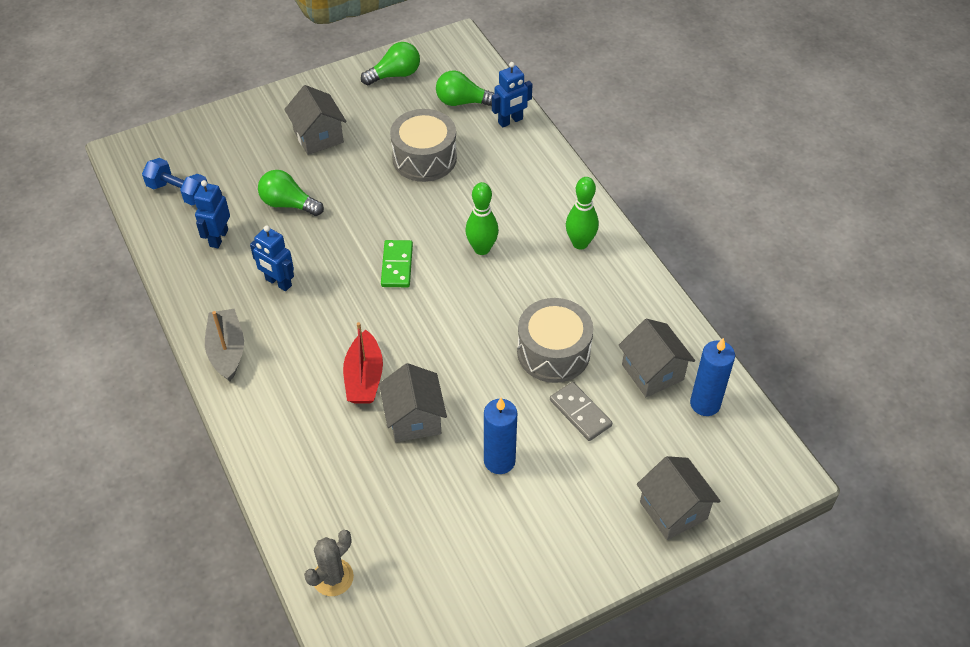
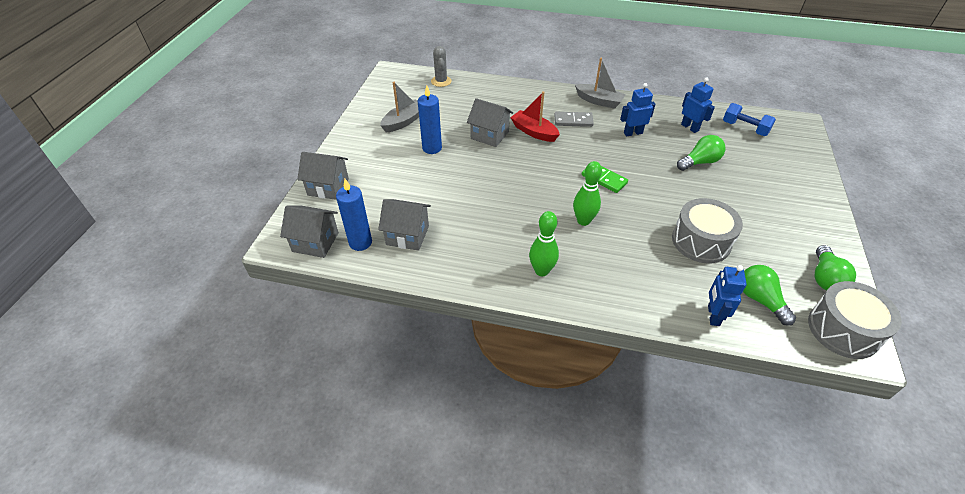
camera: 130 degrees right, 5 degrees down
(179, 192) = (744, 128): blue dumbbell -> blue dumbbell turned 60 degrees clockwise
(318, 136) = (764, 202): grey house -> grey house (315, 242)
(463, 102) = (760, 300): green light bulb -> green light bulb turned 75 degrees counterclockwise
(477, 540) = (404, 122): none -> grey boat
(553, 352) = (470, 204): grey drum -> grey drum (843, 330)
(580, 413) = (421, 190): grey domino -> grey domino (573, 121)

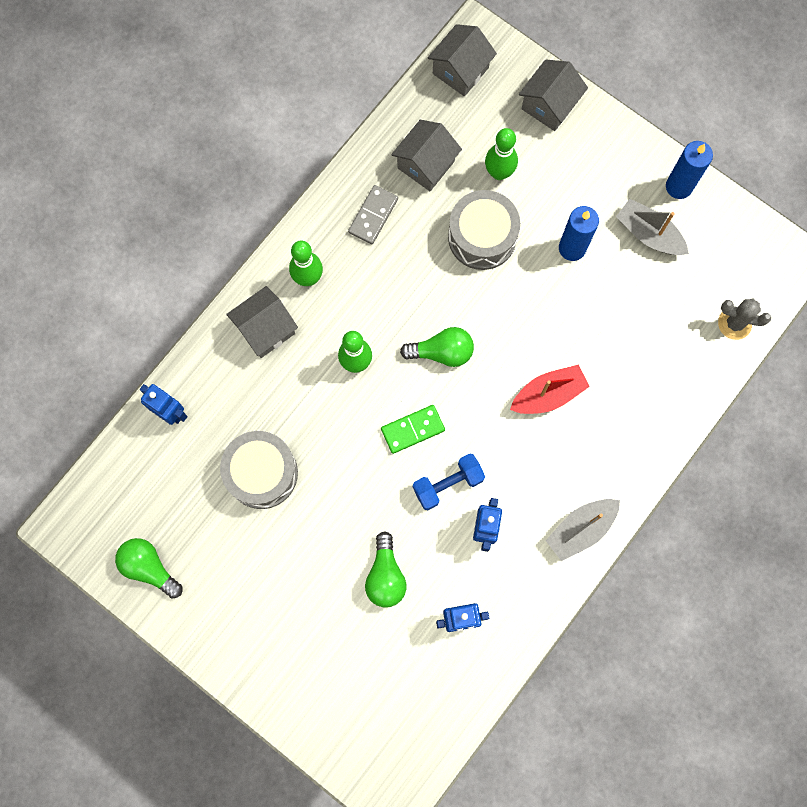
camera: 115 degrees right, 30 degrees up
(360, 242) = (438, 114): blue candle -> blue candle (679, 186)
(394, 195) = (499, 172): none -> green bowling pin
(404, 122) = (649, 234): grey boat -> grey boat turned 150 degrees clockwise
(490, 135) = (567, 333): grey house -> grey house (265, 329)
(573, 121) = (549, 462): grey domino -> grey domino (373, 216)
(744, 128) = (421, 698): blue dumbbell -> blue dumbbell (448, 484)
(760, 300) = (162, 474): green light bulb -> green light bulb (442, 352)
(843, 330) = (89, 526): grey drum -> grey drum (482, 237)

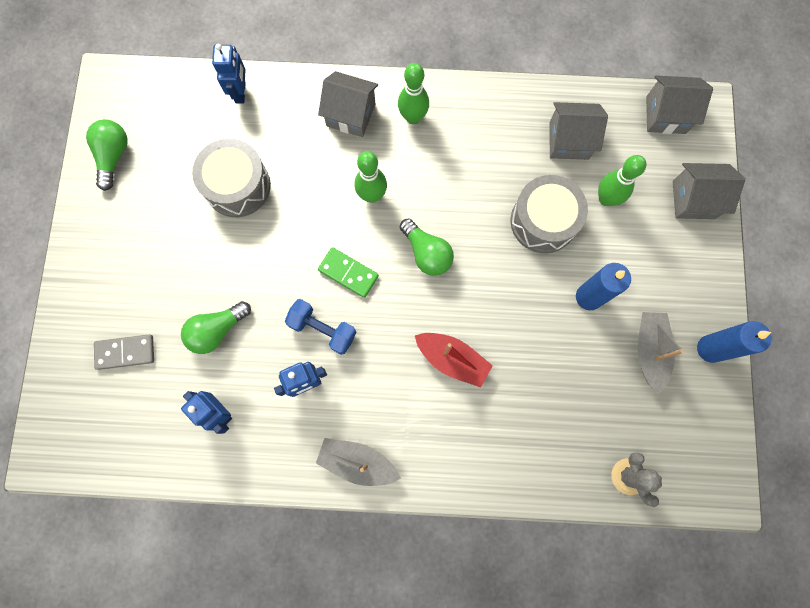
camera: 55 degrees right, 0 degrees up
(373, 216) = (497, 130): grey domino -> grey domino (125, 352)

